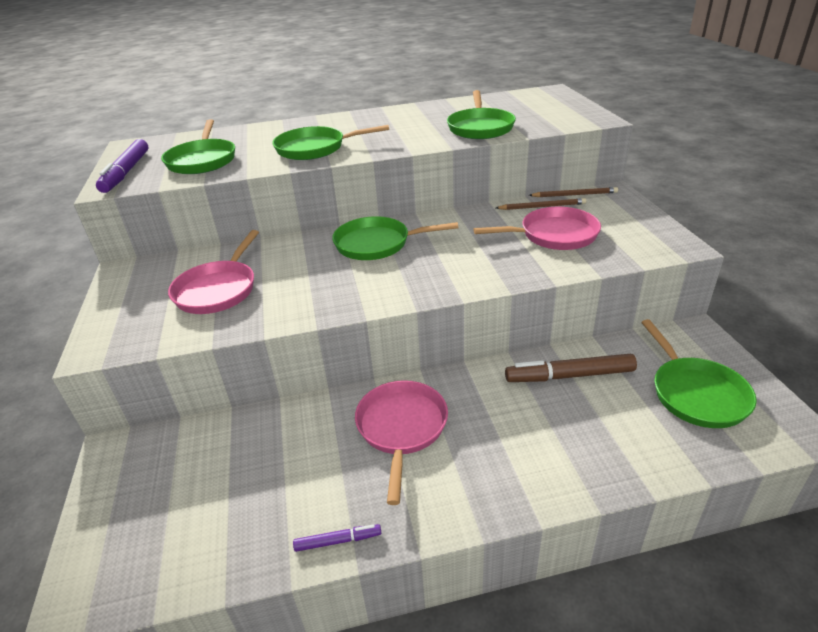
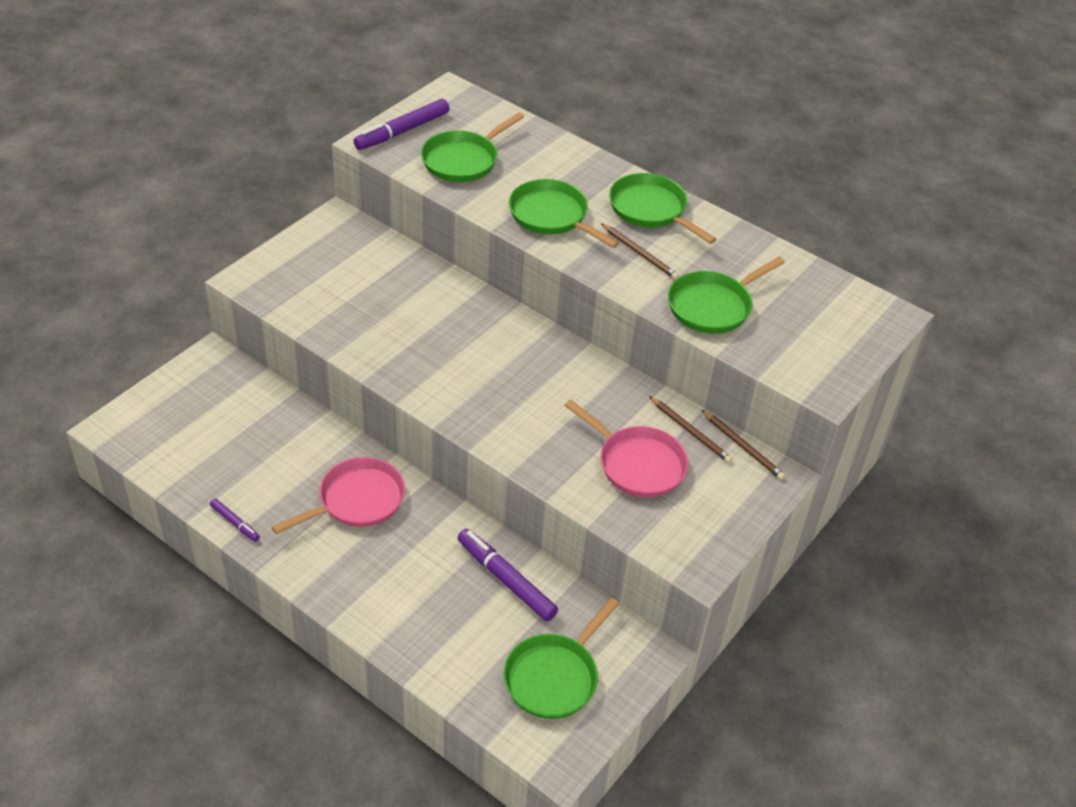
camera: 45 degrees right, 10 degrees up
(218, 289) = (360, 292): pink pan -> none
(377, 244) = (510, 347): green pan -> green pan (651, 210)
(398, 134) = (640, 253): none -> brown pencil
(569, 376) = (506, 579): brown marker -> purple marker

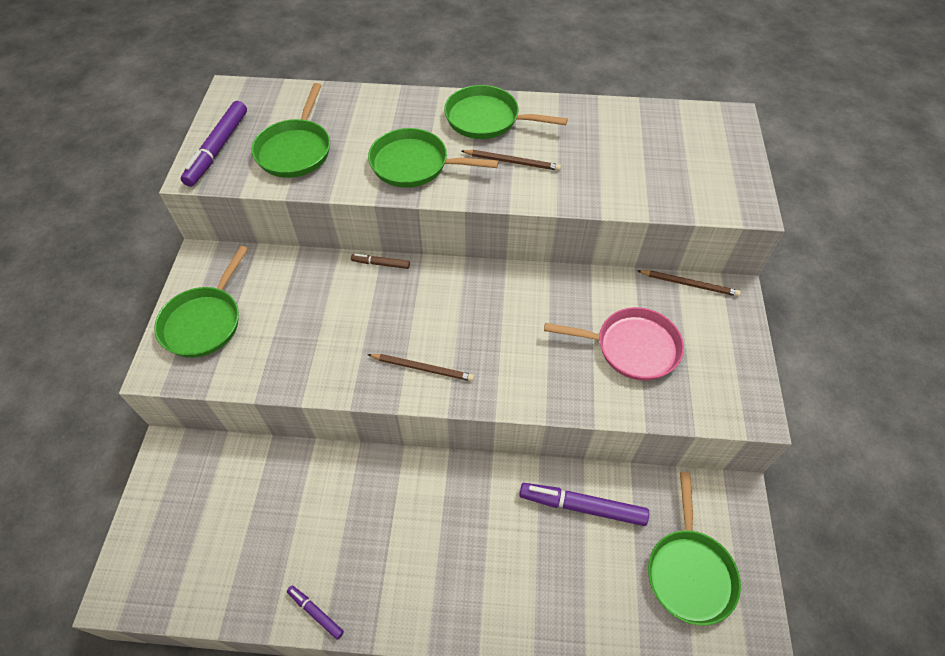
camera: 30 degrees left, 10 degrees up
(235, 523) = (315, 612): purple marker -> purple marker turned 150 degrees counterclockwise
(356, 501) = (406, 514): pink pan -> none
(477, 292) = (381, 264): none -> brown marker
(690, 431) = (643, 294): brown pencil -> brown pencil (422, 368)
(713, 306) = (607, 178): green pan -> green pan (205, 321)

